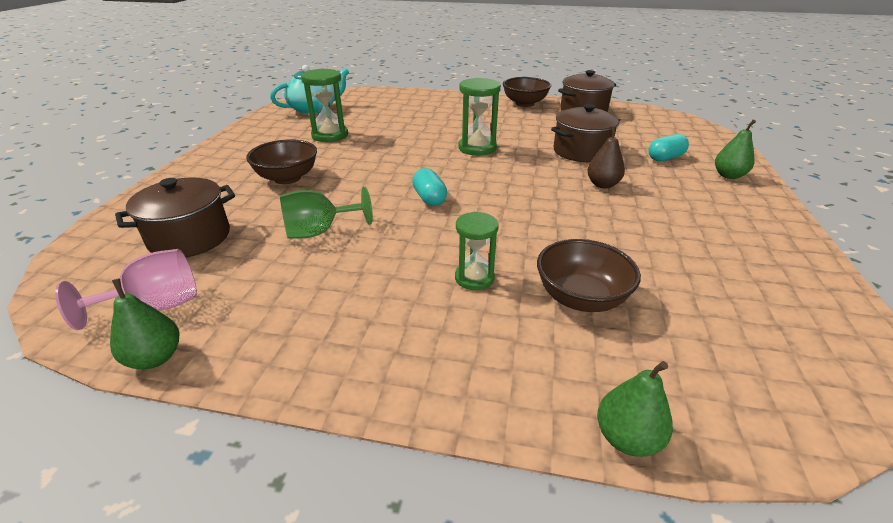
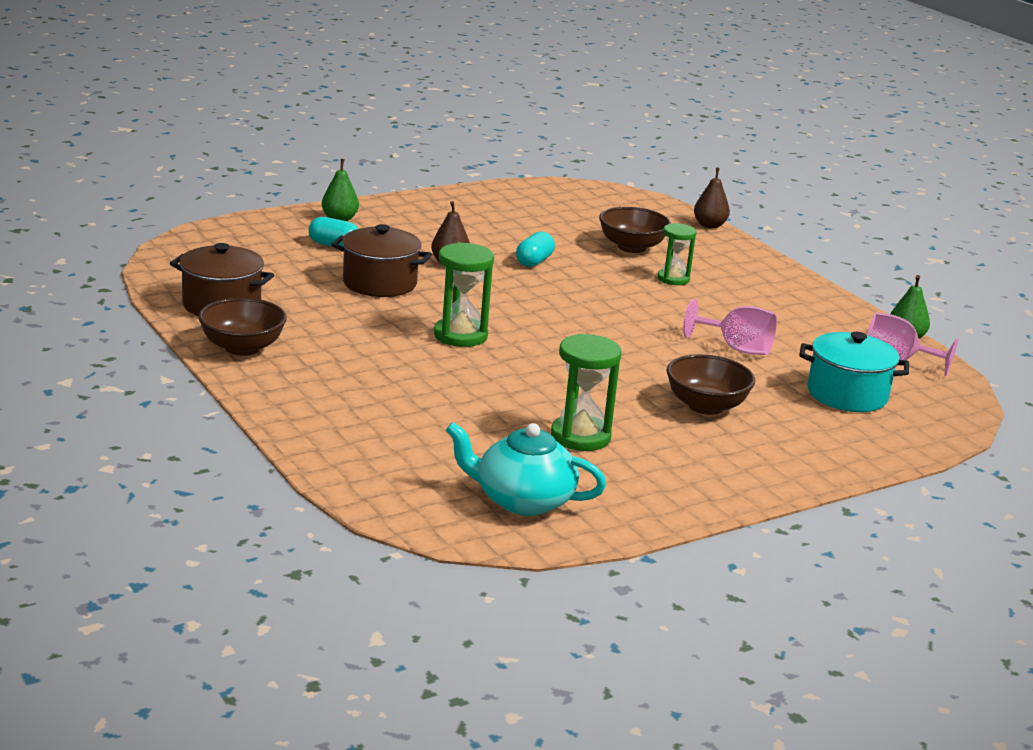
camera: 135 degrees left, 10 degrees down
(190, 238) = (847, 394): brown pot -> turquoise pot
(319, 231) = (737, 348): green goblet -> pink goblet
(429, 198) = (608, 324): turquoise capsule -> turquoise capsule (534, 261)
(627, 438) = (709, 225): green pear -> brown pear

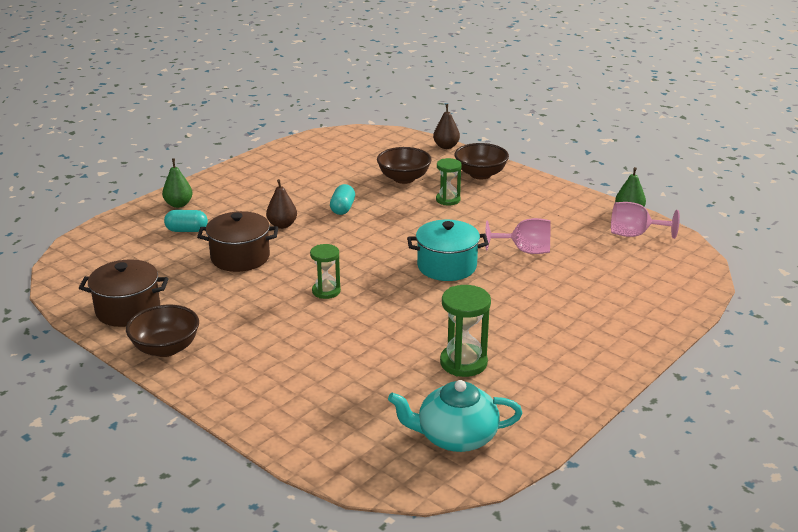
camera: 15 degrees left, 5 degrees up
(460, 335) = (326, 291): green hourglass -> green hourglass, size x0.67
(706, 406) = (534, 309): brown bowl -> brown bowl (480, 174)
(847, 394) = (620, 272): turquoise pot -> turquoise pot (447, 266)

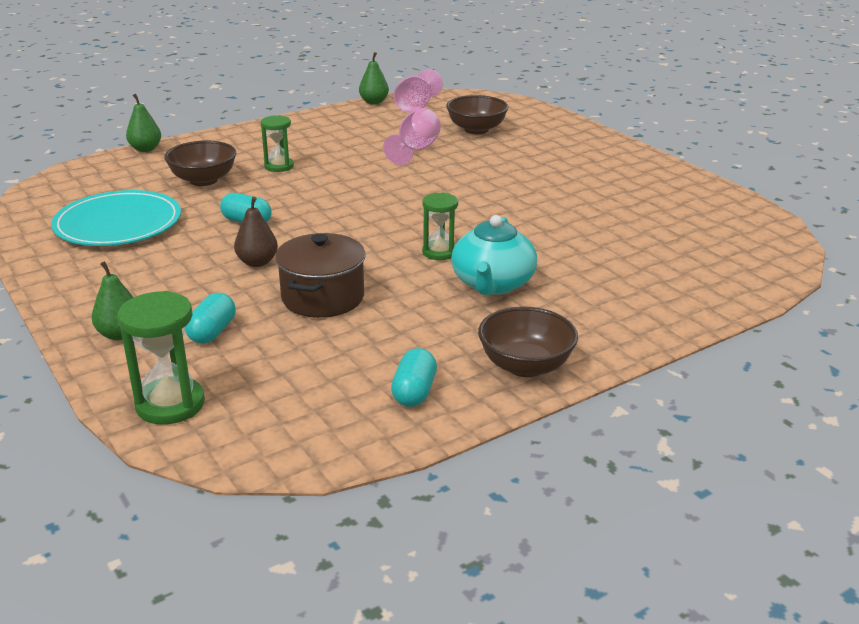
camera: 75 degrees left, 0 degrees up
(128, 310) = (414, 392): brown pot -> turquoise capsule
(319, 168) = (118, 224): none -> turquoise plate
(446, 146) = (145, 149): brown pear -> green pear
(447, 266) = (423, 186): turquoise pot -> none
(455, 437) = (719, 223): turquoise teapot -> turquoise teapot (492, 284)
(463, 363) = (604, 204): green hourglass -> green hourglass (170, 404)
(480, 174) = (235, 144): brown bowl -> brown bowl (476, 130)

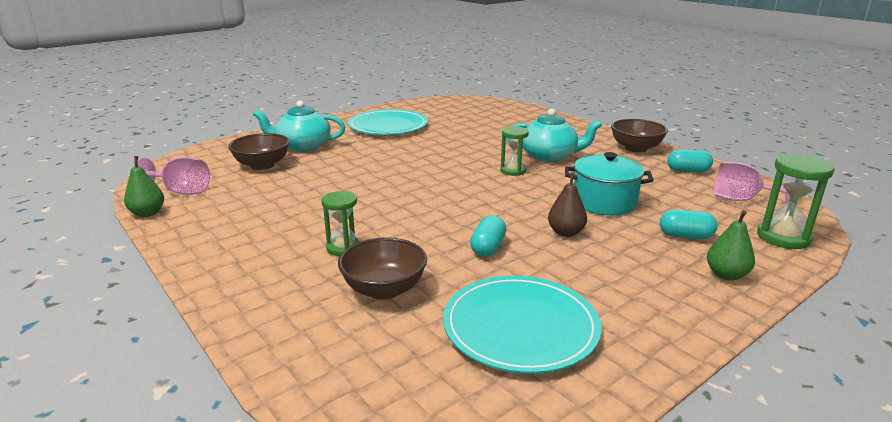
camera: 95 degrees left, 5 degrees down
(145, 149) = (262, 361): green pear -> none
(323, 297) = (604, 202): brown pot -> turquoise pot
(415, 150) = (308, 186): pink goblet -> pink goblet (741, 200)
(535, 143) = (303, 146): none -> turquoise teapot
(618, 185) = (388, 126): none -> turquoise plate

